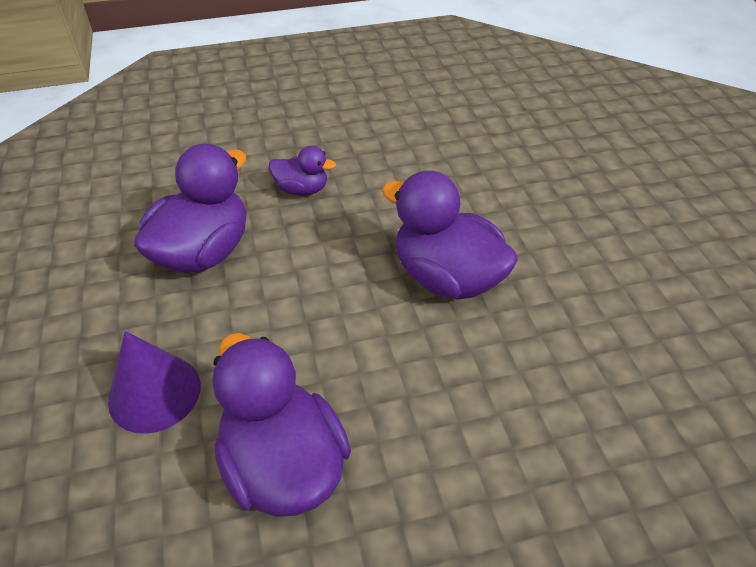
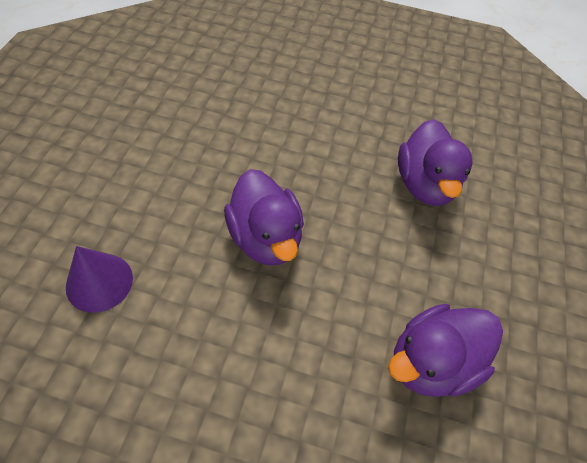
camera: 155 degrees left, 10 degrees up
(154, 393) = (488, 257): purple cone -> purple cone (99, 282)
(302, 189) = (317, 395): purple duck -> none

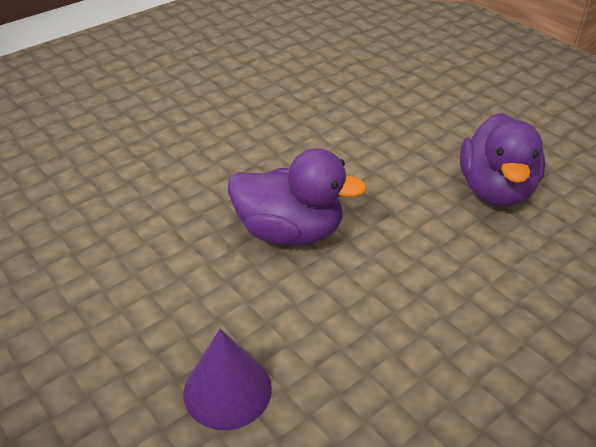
camera: 50 degrees left, 15 degrees down
(425, 184) = (325, 110): purple duck -> none

